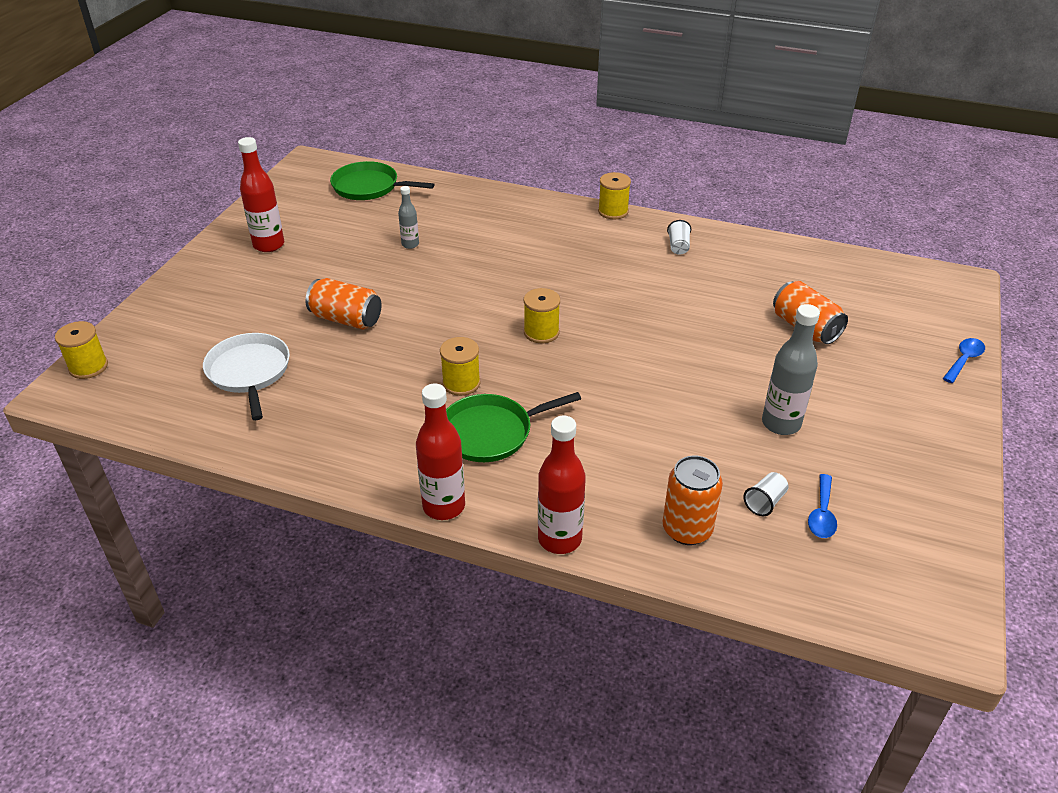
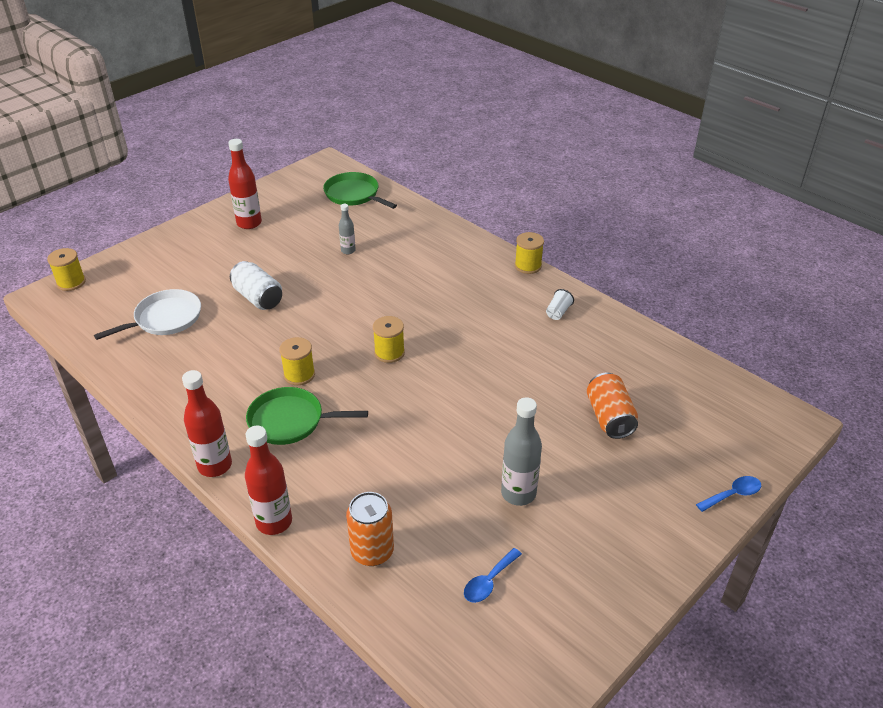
camera: 25 degrees right, 0 degrees up
(249, 372) = (165, 319): white pan -> white pan turned 45 degrees clockwise
(346, 319) = (258, 298): orange can -> white can
(765, 502) = (451, 553): white cup -> none

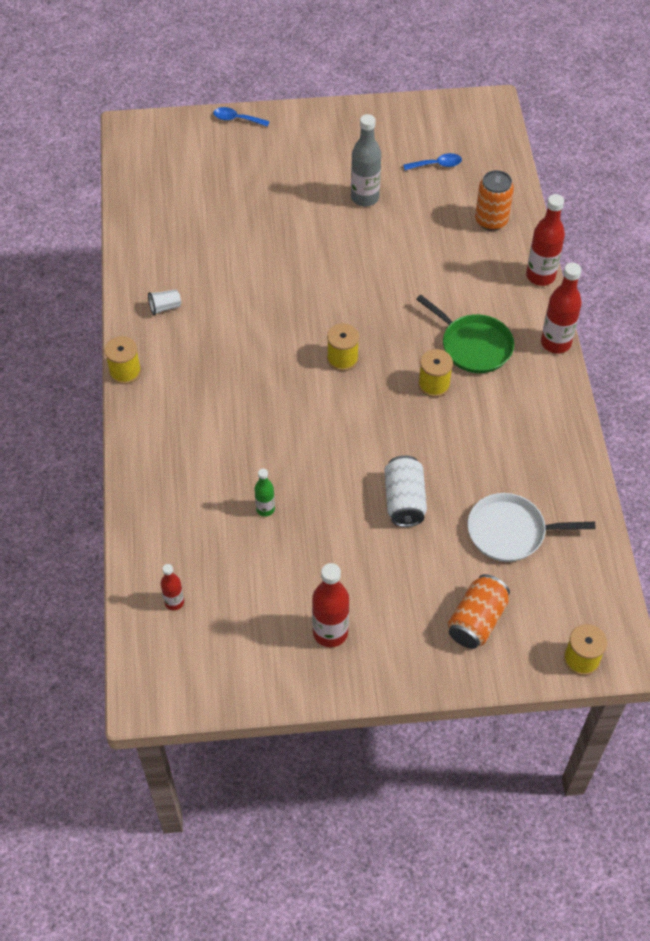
camera: 140 degrees left, 15 degrees up
(348, 251) = (265, 509): grey bottle -> green bottle
(354, 194) = (174, 602): green pan -> red bottle
(609, 417) = (244, 205): orange can -> orange can (477, 620)

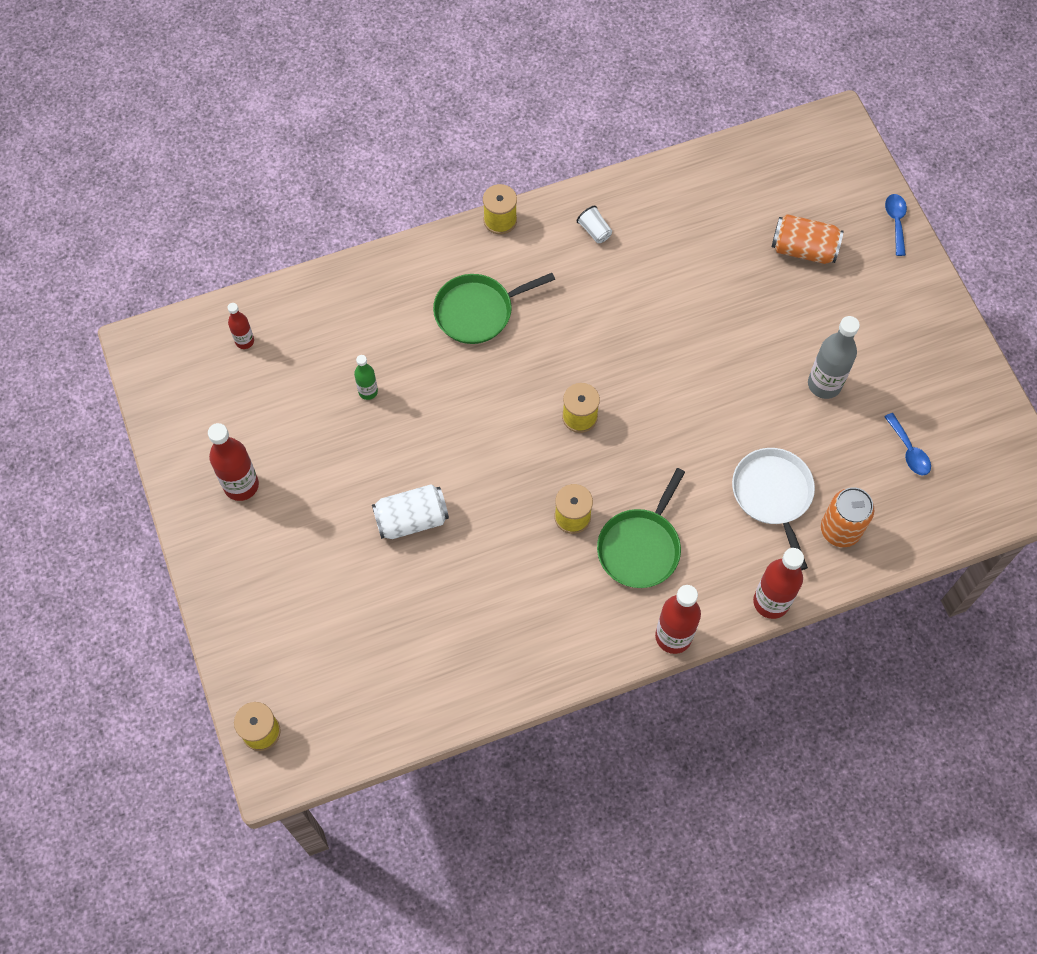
camera: 75 degrees right, 10 degrees up
(213, 408) = (478, 311): none -> green pan
(477, 620) = (284, 619): orange can -> orange can (803, 249)
(510, 531) = (399, 633): white pan -> white pan (773, 495)

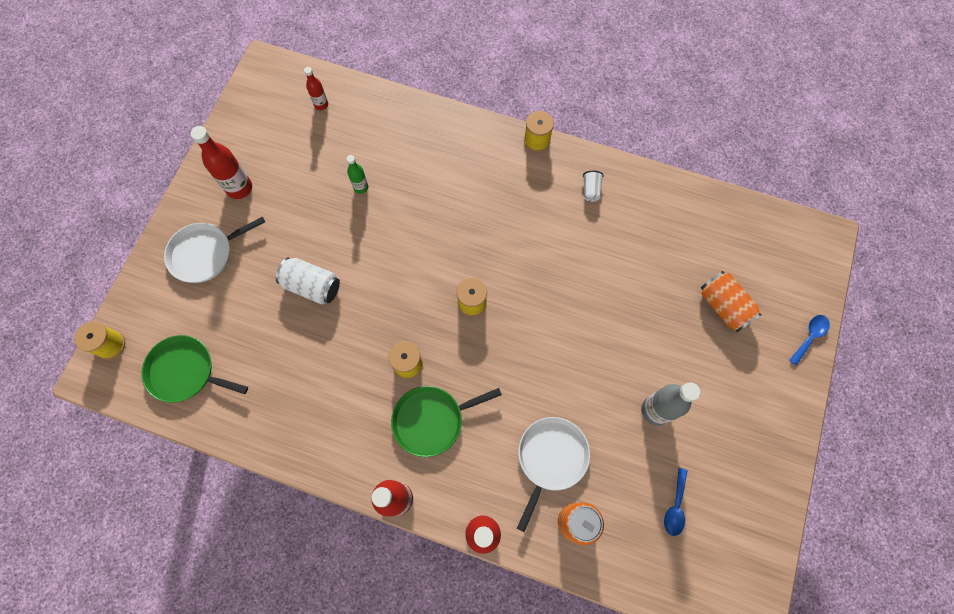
camera: 40 degrees right, 5 degrees up
(270, 573) = (205, 253): none -> white pan
(478, 311) = (471, 187): green pan -> green pan (185, 371)

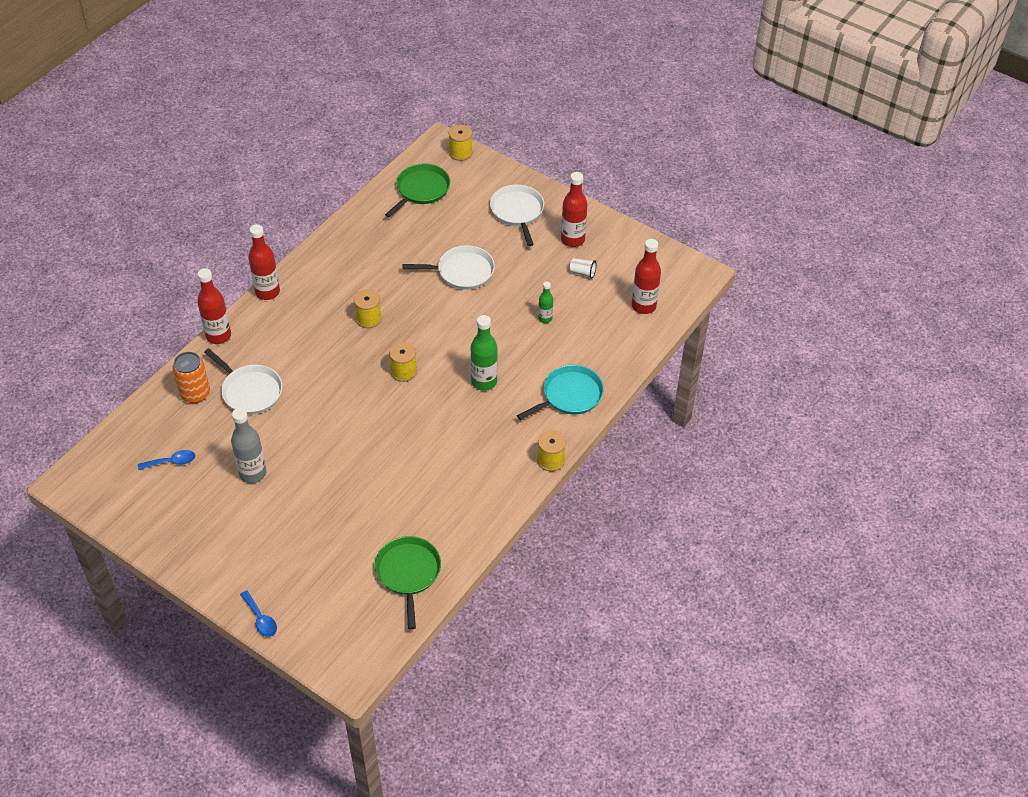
camera: 105 degrees right, 20 degrees down
(312, 286) = (462, 271): white can -> white pan
(321, 105) = (643, 306): red bottle -> red bottle, size x1.78
(432, 420) = (316, 324): green pan -> green pan (408, 573)
(455, 143) = (569, 395): none -> turquoise pan
(461, 222) = (484, 382): none -> green bottle
(591, 190) = (480, 489): white cup -> white cup (582, 273)
(675, 507) = (171, 462): blue spoon -> blue spoon turned 135 degrees clockwise
(723, 306) = (320, 558): orange can -> none

